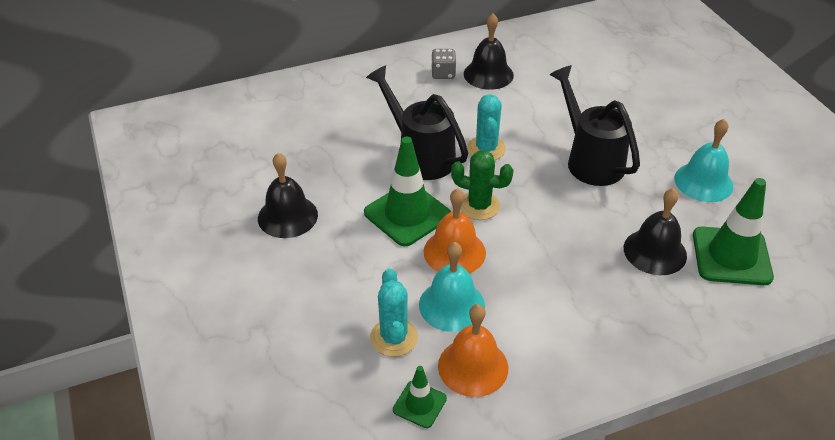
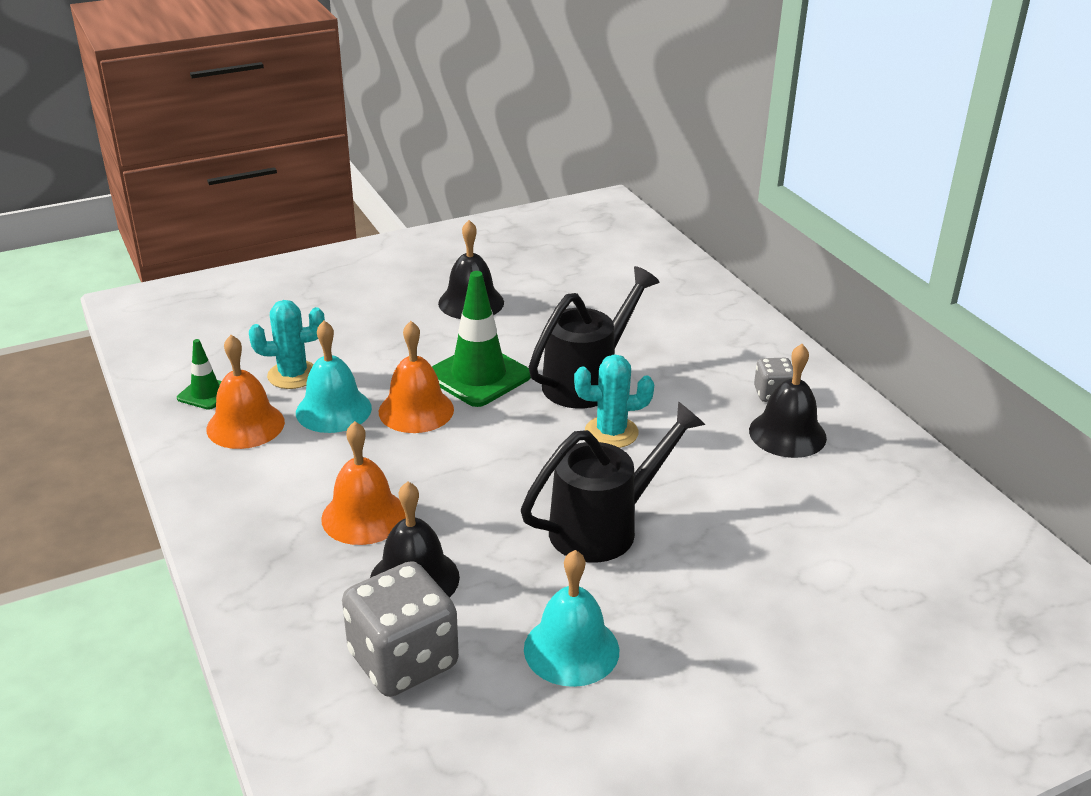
camera: 85 degrees right, 10 degrees down
(479, 206) = (497, 427): green cactus -> none
(591, 280) = (364, 516): none -> orange bell
(731, 256) = (403, 660): green traffic cone -> grey dice

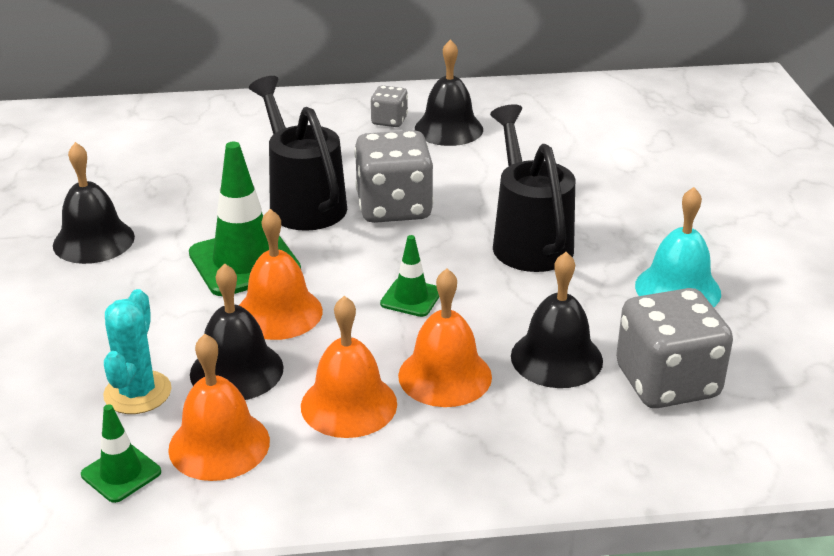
camera: 70 degrees left, 0 degrees up
(309, 473) = (349, 404): none -> orange bell
(333, 410) = (236, 370): turquoise bell -> black bell
(469, 474) = (411, 298): none -> green traffic cone
(611, 432) = (394, 207): turquoise cactus -> grey dice

